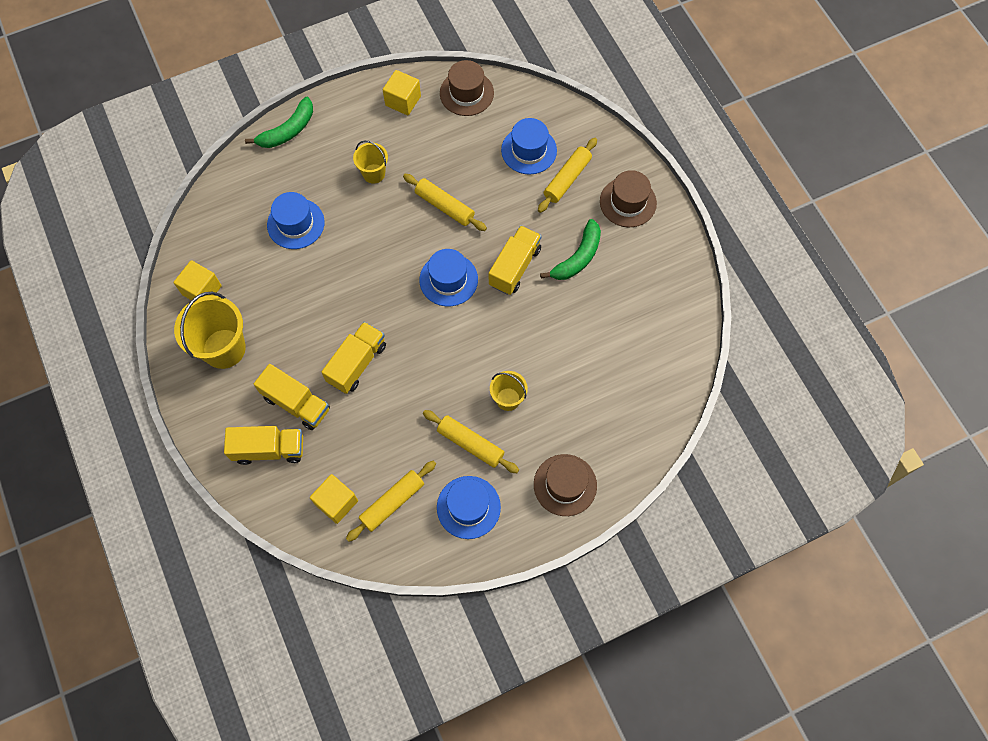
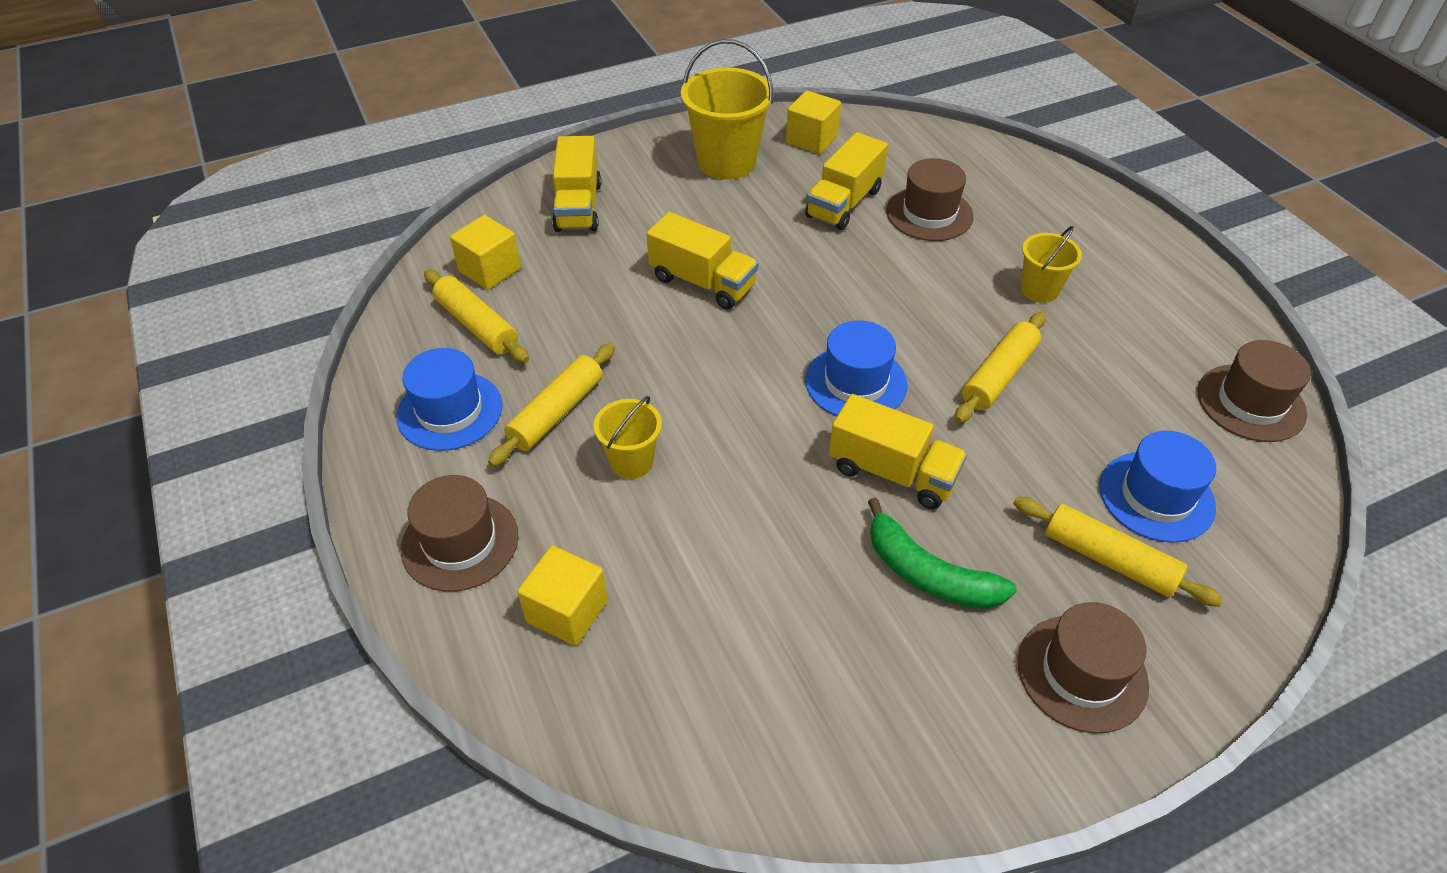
camera: 90 degrees right, 20 degrees down
(288, 131) = (1088, 199): green banana -> none
(296, 223) = (929, 214): blue hat -> brown hat
(296, 403) = (643, 227): yellow truck -> yellow truck (844, 203)
(403, 101) = (1196, 320): yellow cube -> yellow cube (567, 611)

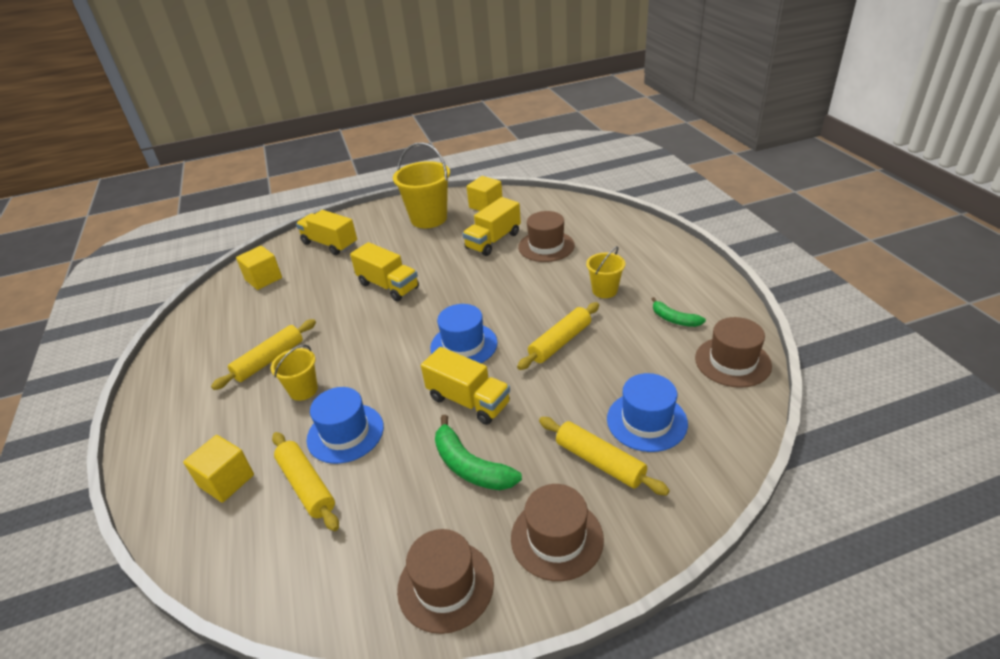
camera: 10 degrees right, 10 degrees down
(450, 411) = (206, 358): blue hat -> blue hat (345, 433)
(460, 542) = (179, 435): brown hat -> brown hat (445, 585)
(477, 325) = (243, 310): yellow rolling pin -> yellow rolling pin (306, 486)
(578, 207) = (330, 244): yellow truck -> yellow truck turned 120 degrees clockwise
(1153, 337) = (674, 319): none -> green banana

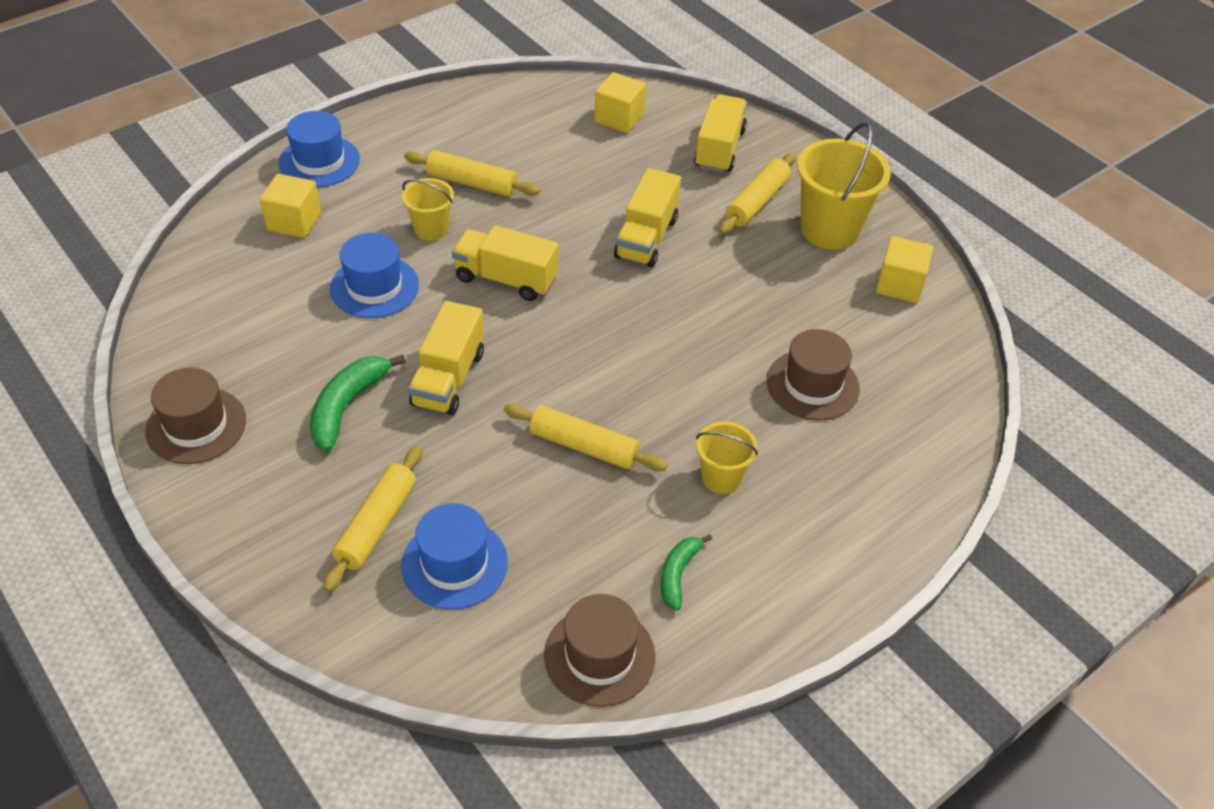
camera: 65 degrees right, 10 degrees up
(306, 486) = (297, 282): yellow rolling pin -> yellow rolling pin (757, 201)
(464, 345) = (548, 347): blue hat -> blue hat (319, 161)
(493, 241) = (801, 318): yellow truck -> yellow truck (506, 279)
(557, 538) = (262, 503): brown hat -> none

